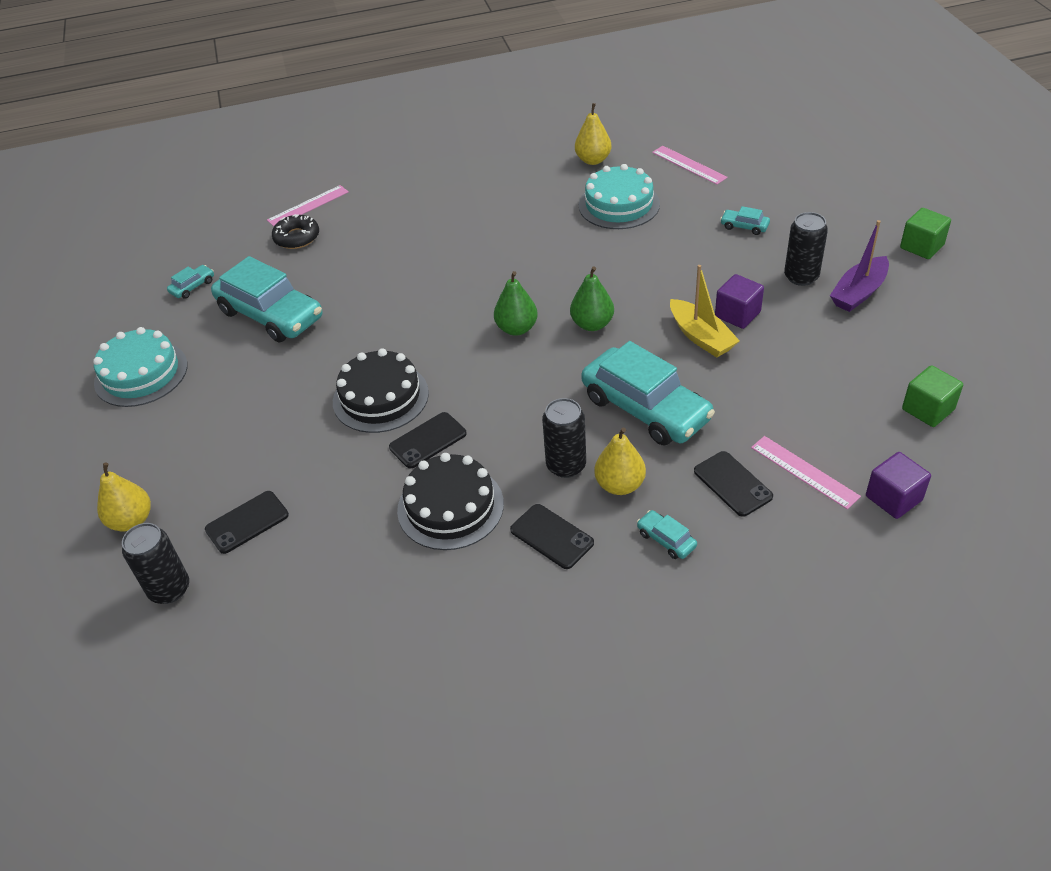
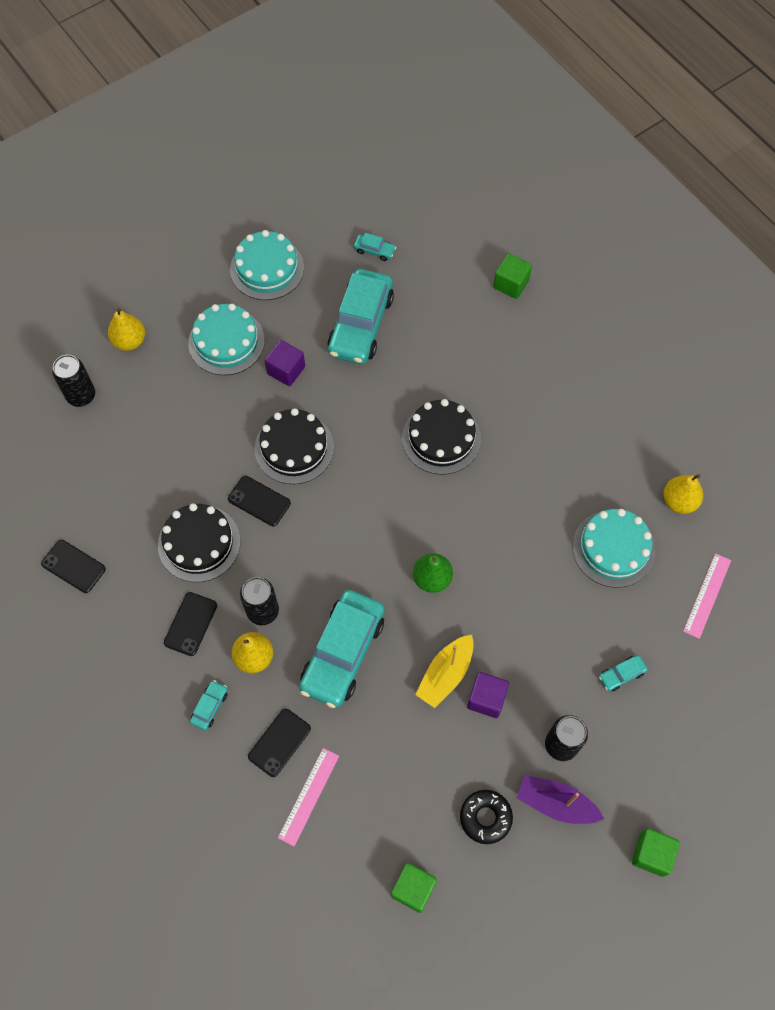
camera: 65 degrees right, 20 degrees up
(205, 428) = (226, 342): none -> turquoise cake
(247, 522) = (148, 414): black phone -> black phone (73, 566)
(297, 237) = (464, 296): black donut -> black donut (485, 817)
(308, 206) = (511, 284): pink ruler -> green cube
(441, 285) = (441, 438): none -> black cake
(516, 328) = (406, 519): green pear -> none
(744, 226) = (621, 674): turquoise car -> turquoise car turned 120 degrees counterclockwise
(893, 498) = (300, 873): purple cube -> purple cube (286, 370)

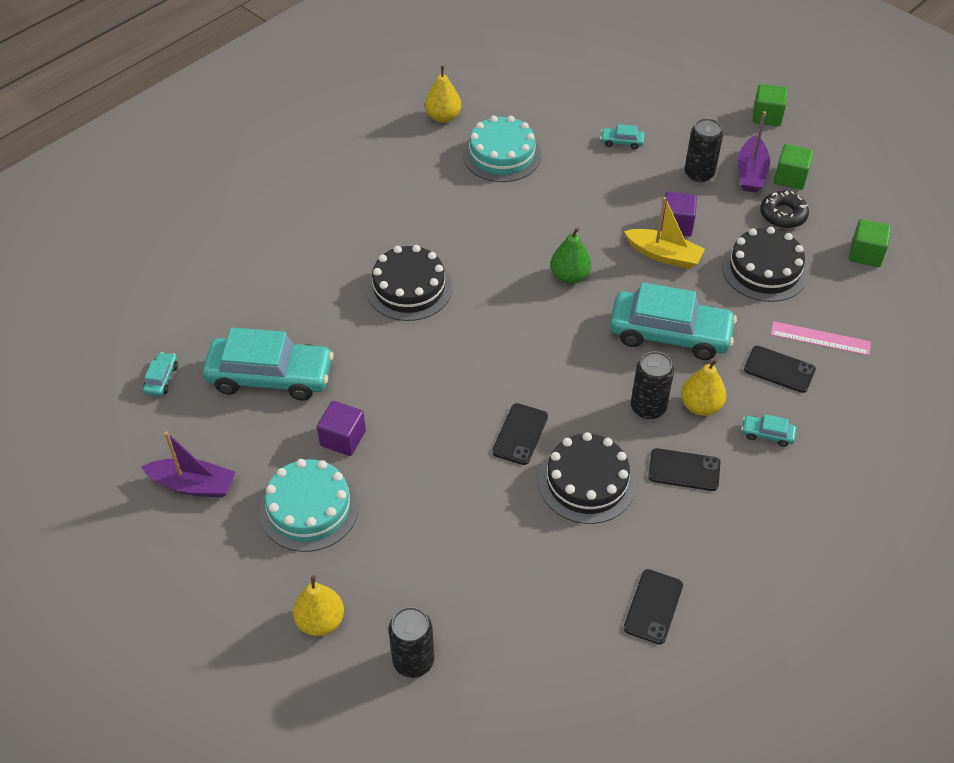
camera: 100 degrees left, 15 degrees down
(267, 268) = (193, 485): turquoise cake -> purple boat
(294, 448) = (446, 413): black cake -> black cake (764, 270)
(511, 284) = (205, 253): green cube -> green cube (790, 178)
(621, 674) = (621, 142): turquoise car -> turquoise car turned 135 degrees clockwise
(707, 595) = (531, 96): pink ruler -> none

